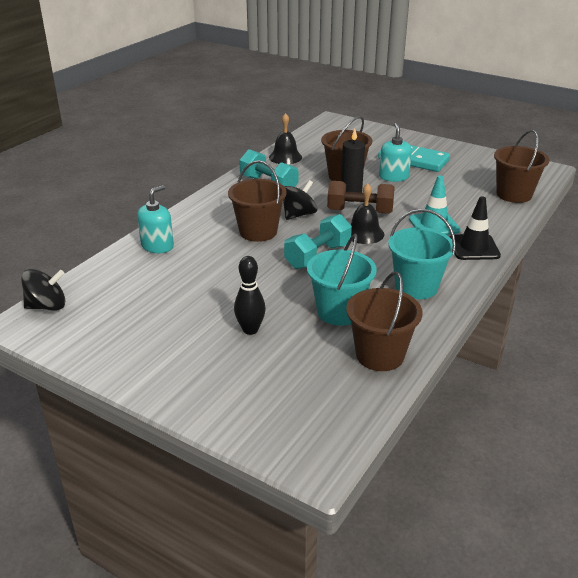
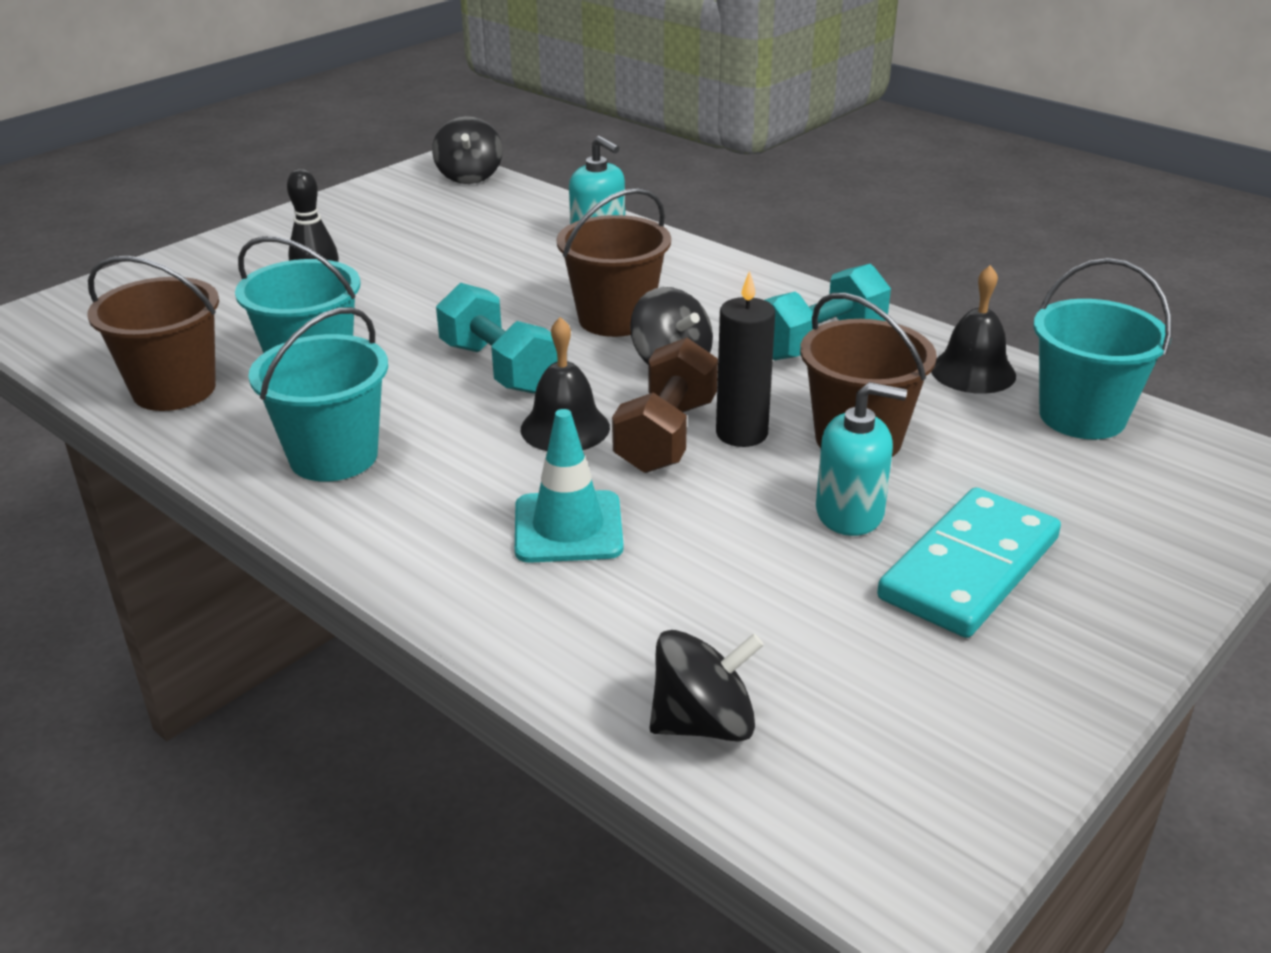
camera: 100 degrees right, 0 degrees up
(312, 141) = (1082, 416): none -> turquoise bucket
(474, 247) = (439, 565): black traffic cone -> none
(514, 194) = (704, 723): brown bucket -> black spinning top

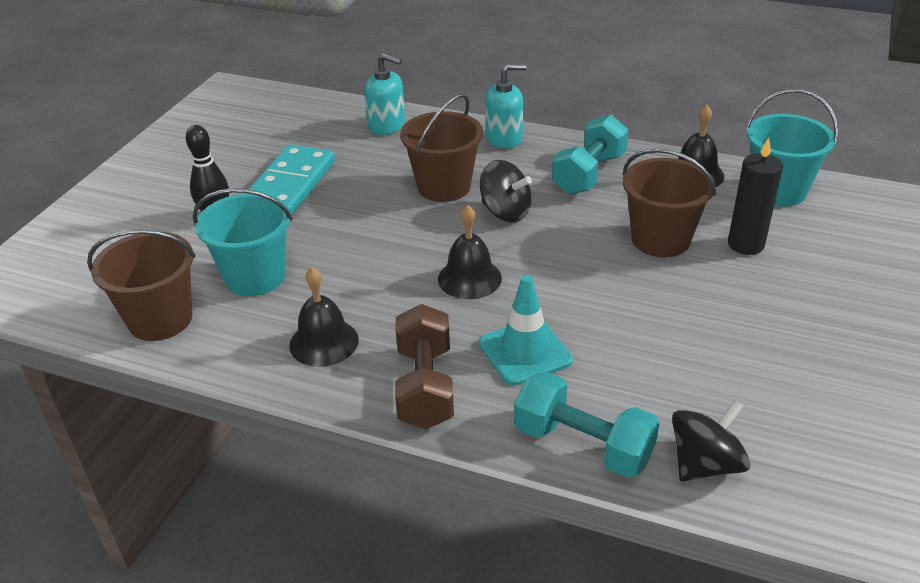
camera: 20 degrees left, 5 degrees up
(333, 456) = (324, 342): turquoise bucket -> black bell
(469, 176) = (256, 93): black spinning top -> none
(498, 368) = (390, 243): turquoise dumbbell -> turquoise dumbbell (583, 445)
(666, 436) = (540, 267): brown dumbbell -> brown dumbbell (425, 386)
(741, 433) = (586, 253): black candle -> black candle (745, 244)
(850, 513) = (691, 293): turquoise soap dispenser -> turquoise soap dispenser (504, 138)
(970, 568) = (784, 312): turquoise domino -> turquoise domino (290, 185)

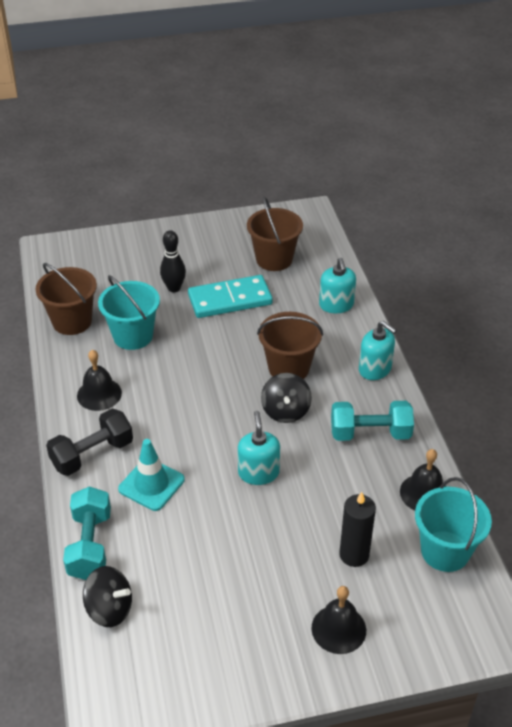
camera: 55 degrees right, 5 degrees up
(425, 386) = (92, 454): brown dumbbell -> black dumbbell
(469, 278) = (202, 427): black bell -> black bell (338, 629)
(579, 263) = (258, 473): none -> turquoise soap dispenser
(660, 239) = (320, 504): brown bucket -> brown bucket (274, 259)

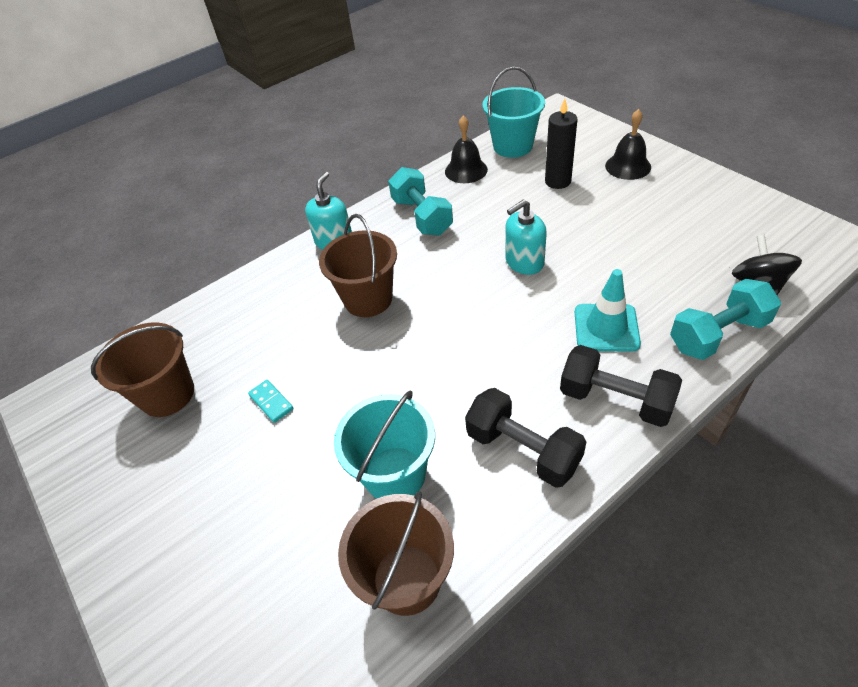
camera: 110 degrees left, 5 degrees up
(99, 394) = (523, 449): black bell -> black dumbbell
(174, 288) = (270, 479): black bowling pin -> none
(230, 300) = (271, 402): turquoise domino -> turquoise domino, size x0.42
(285, 411) = (432, 276): black spinning top -> none
(336, 305) = (243, 303): turquoise soap dispenser -> none

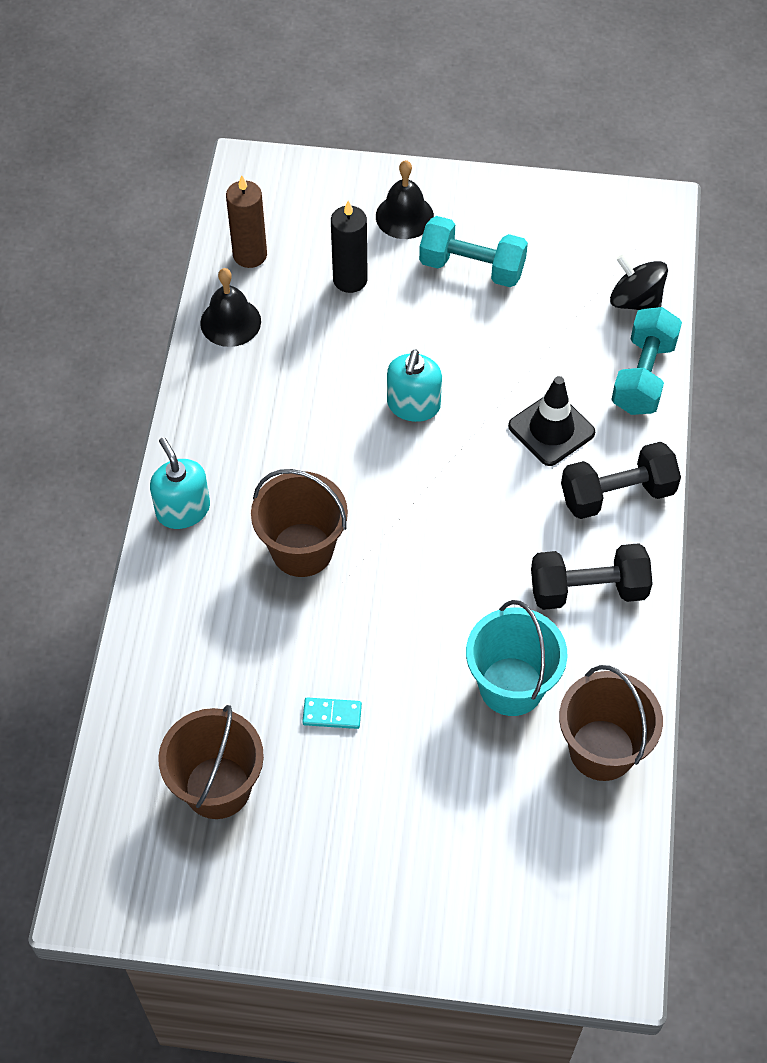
camera: 50 degrees left, 10 degrees up
(422, 216) = (248, 415): turquoise dumbbell -> turquoise dumbbell (472, 267)
(513, 146) = (250, 255): turquoise bucket -> brown candle
(606, 328) = (551, 429): turquoise traffic cone -> black traffic cone

